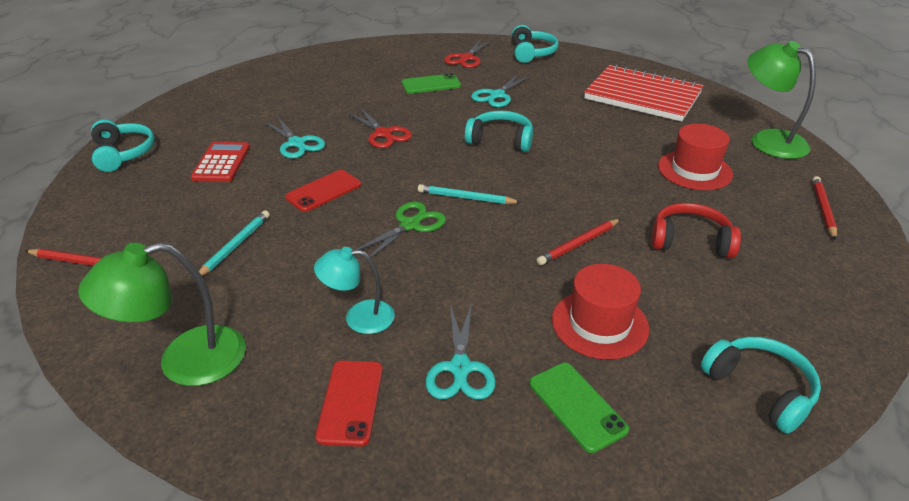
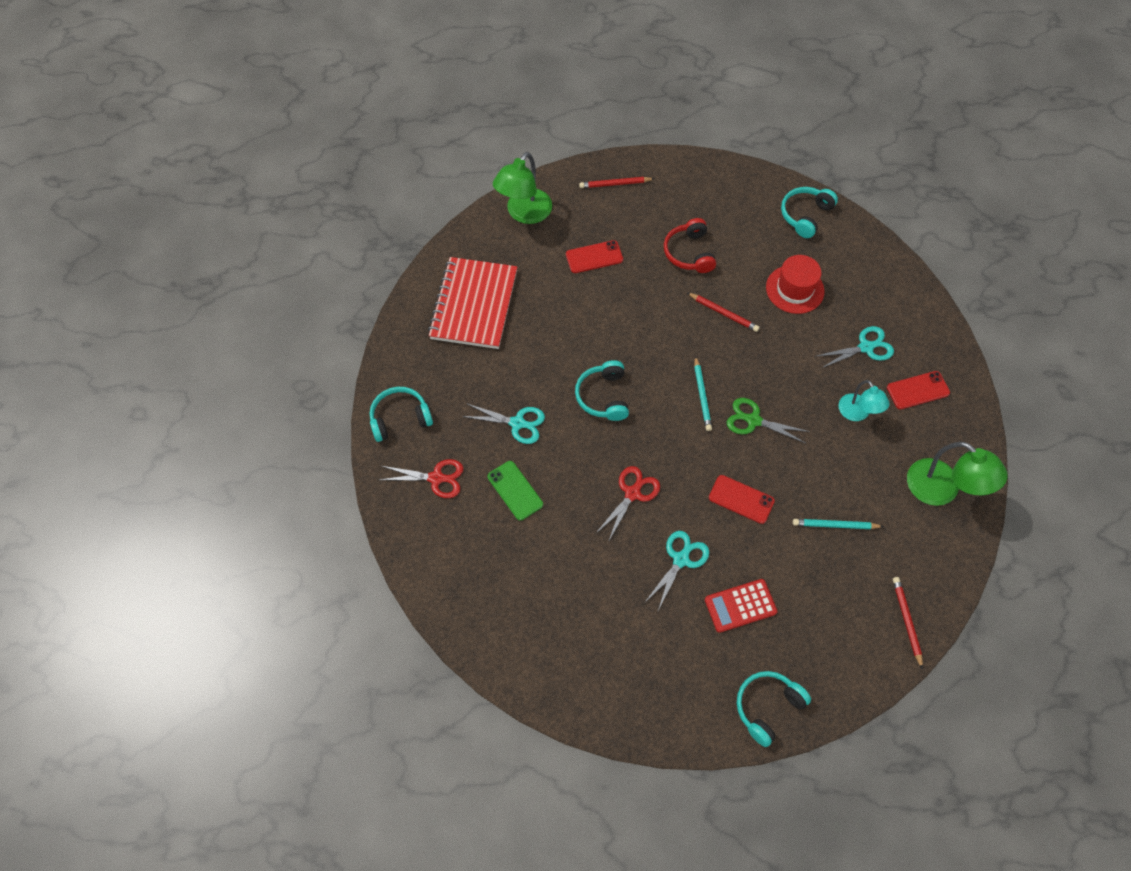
camera: 110 degrees left, 25 degrees up
(577, 406) = (861, 289): green phone -> none
(694, 170) = (594, 257): red hat -> red phone

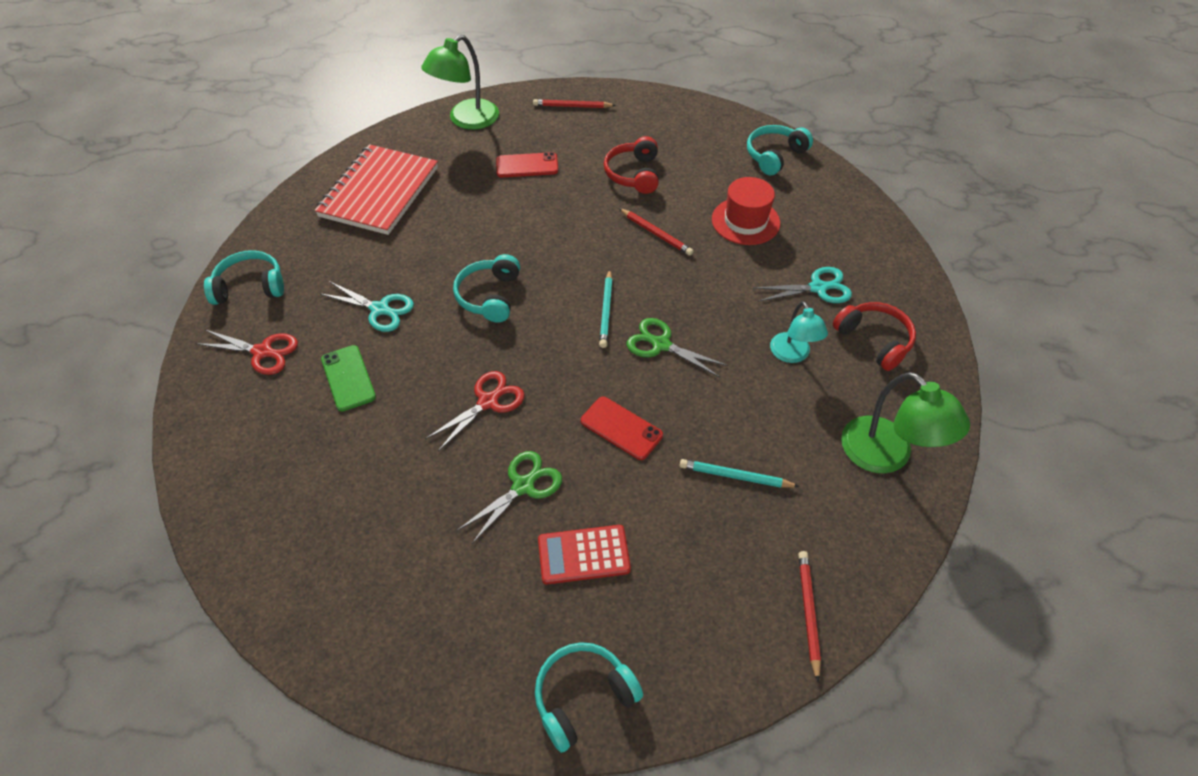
camera: 10 degrees right, 10 degrees down
(681, 559) = (523, 486): turquoise scissors -> green scissors
(917, 390) = (874, 340): red phone -> red headphones

